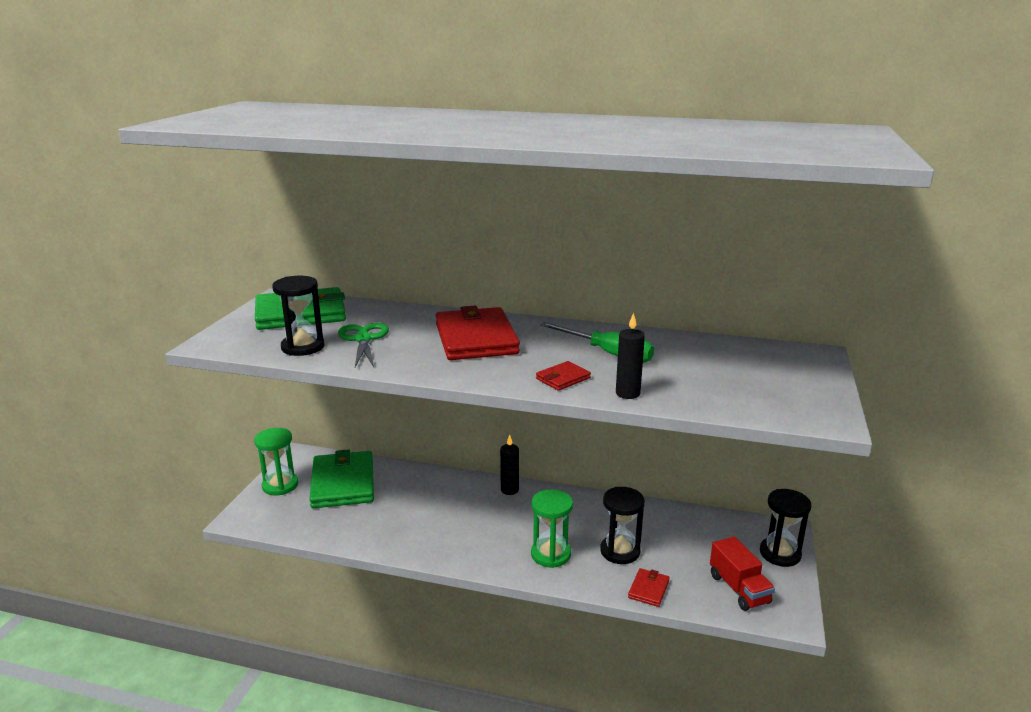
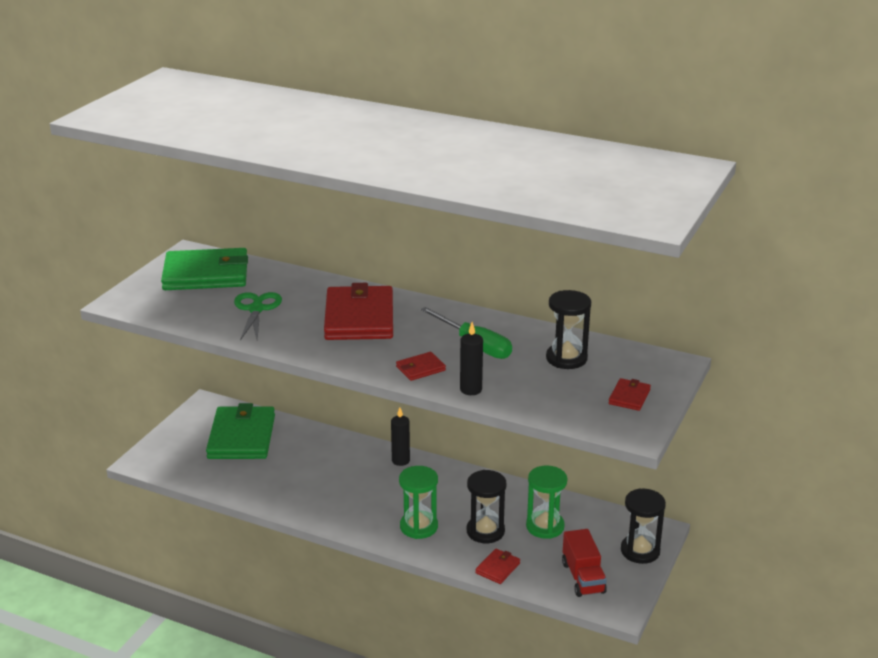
camera: 10 degrees right, 5 degrees up
(280, 485) = (182, 433): green hourglass -> green hourglass (545, 526)
(303, 347) = (200, 313): black hourglass -> black hourglass (566, 358)
(796, 386) = (629, 397): none -> red wallet

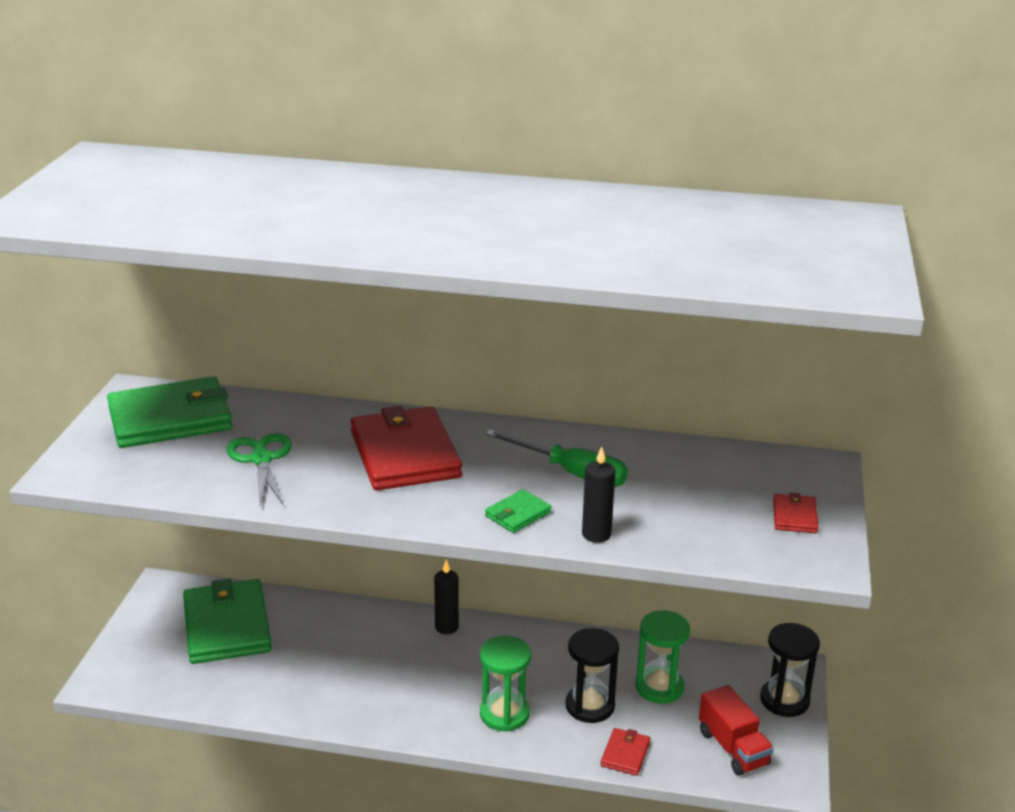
camera: 15 degrees left, 0 degrees up
(420, 368) = (518, 514): red wallet -> green wallet
(566, 358) = (692, 475): black hourglass -> none

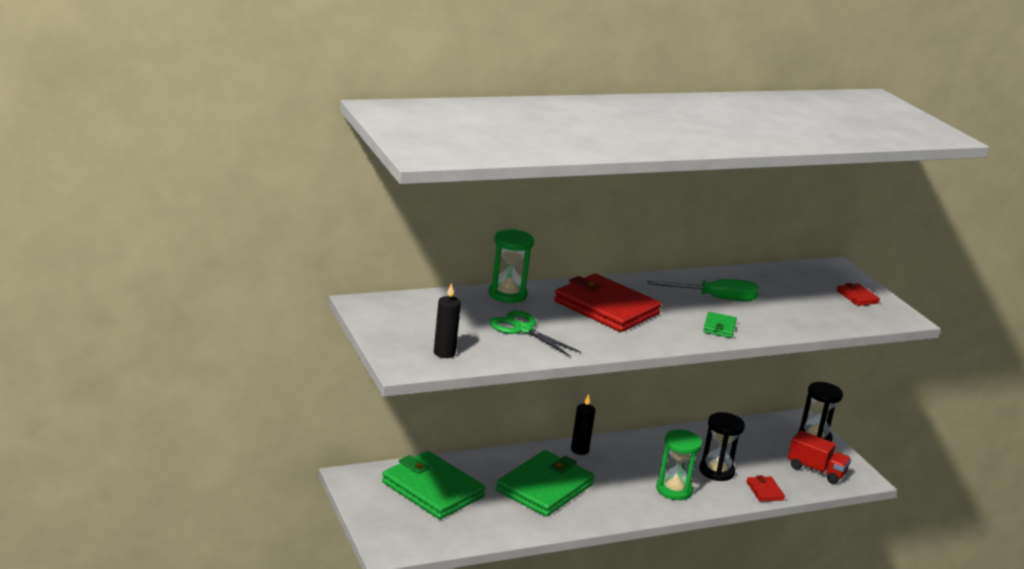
camera: 35 degrees left, 5 degrees down
(170, 418) = (421, 317): green wallet -> green wallet (544, 487)
(596, 534) = (775, 328): black candle -> black candle (444, 353)
(659, 687) = (742, 449): green hourglass -> green hourglass (507, 294)

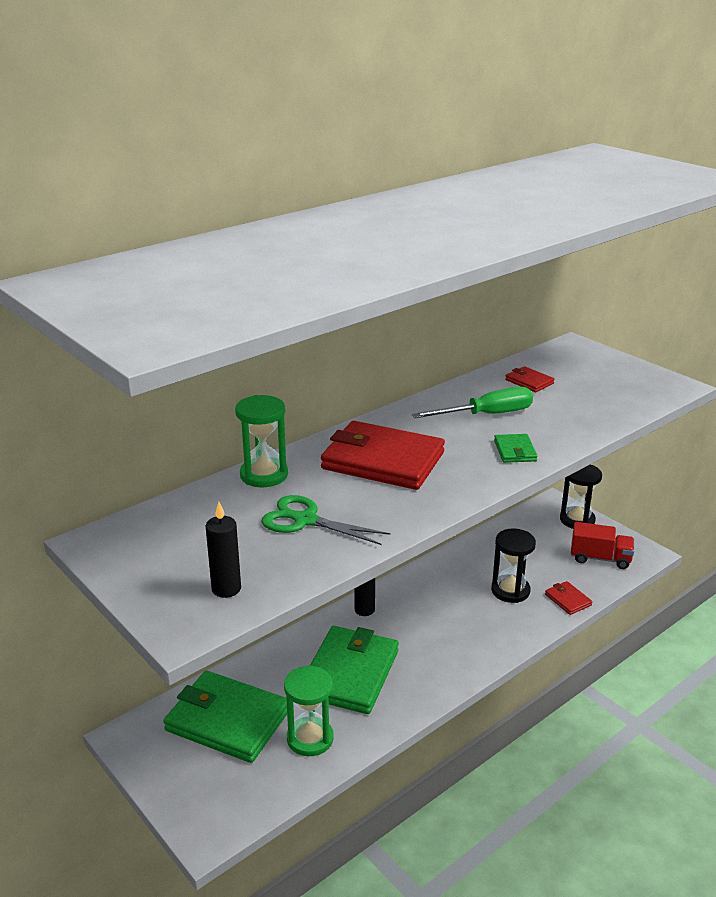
camera: 15 degrees left, 5 degrees up
(674, 490) = (482, 629): green hourglass -> green hourglass (310, 738)
(857, 297) = (618, 374): red wallet -> red wallet (529, 382)

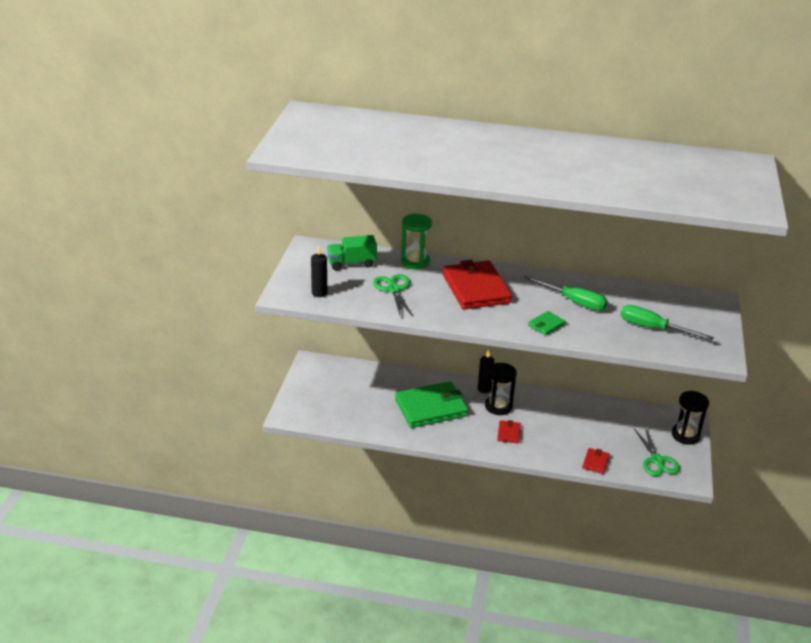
camera: 50 degrees right, 5 degrees up
(194, 525) = (351, 263): none -> green truck
(227, 720) = (354, 385): green wallet -> none
(310, 738) = (373, 417): green hourglass -> none
(510, 591) = (573, 436): black hourglass -> black hourglass (498, 406)
(529, 382) = (637, 301): red wallet -> red wallet (508, 433)
(588, 396) = (653, 328): none -> green screwdriver
(600, 558) = (657, 460): red truck -> green scissors

